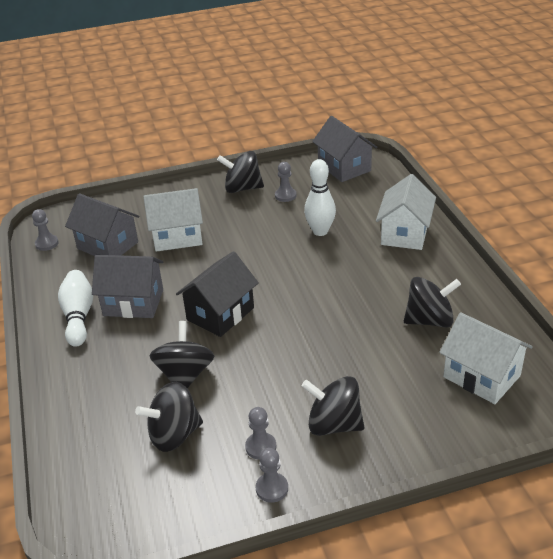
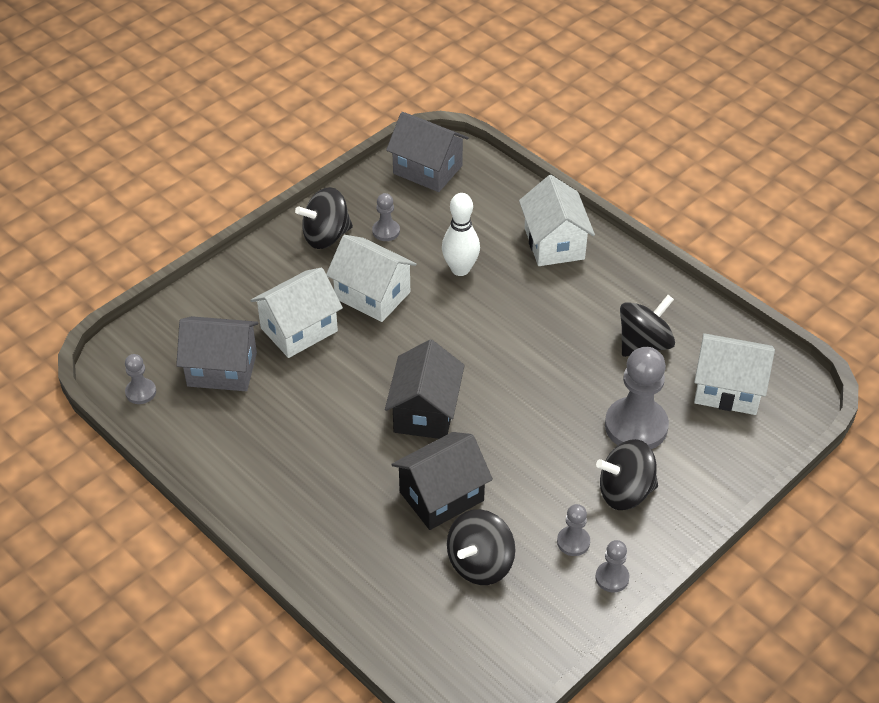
camera: 30 degrees left, 10 degrees up
(78, 316) = (266, 472): white bowling pin -> none
(133, 303) = (316, 433): grey house -> none
(185, 375) = (441, 496): black spinning top -> black house
(244, 230) = (372, 295): none -> white house
(379, 377) = (636, 426): none -> grey pawn

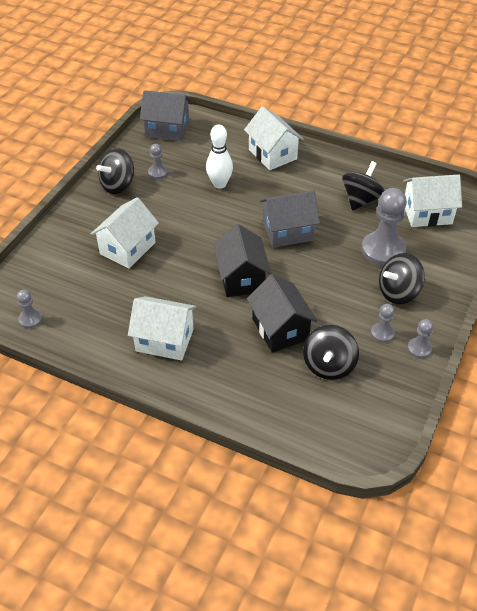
camera: 20 degrees left, 0 degrees up
(222, 369) = (84, 288): grey house -> grey house (288, 232)
(372, 295) = (168, 214): white house -> white house (164, 340)
(441, 496) = (280, 329): black house -> black house turned 60 degrees counterclockwise

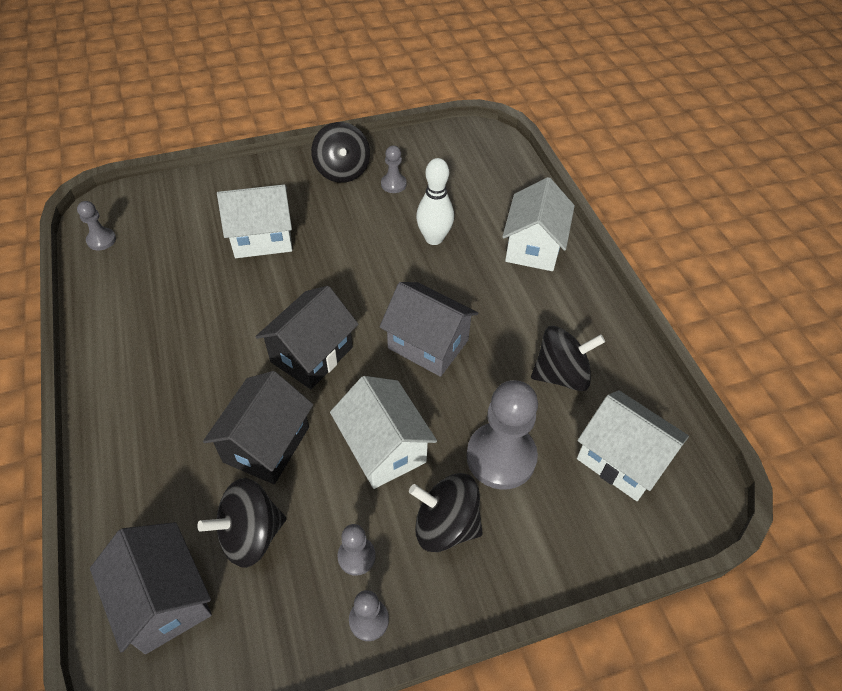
camera: 45 degrees right, 5 degrees up
(118, 185) = (342, 171): black spinning top -> black spinning top turned 105 degrees counterclockwise
(164, 340) = (159, 355): white house -> white house (384, 448)
(167, 129) = (463, 147): grey house -> grey house (164, 599)

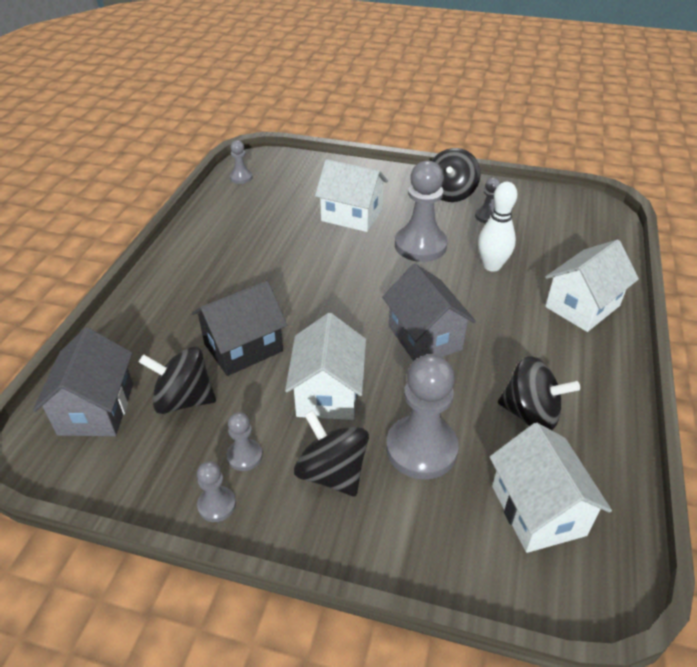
camera: 35 degrees right, 10 degrees down
(312, 354) = (325, 304): black house -> none
(355, 244) = (420, 245): none -> grey pawn

